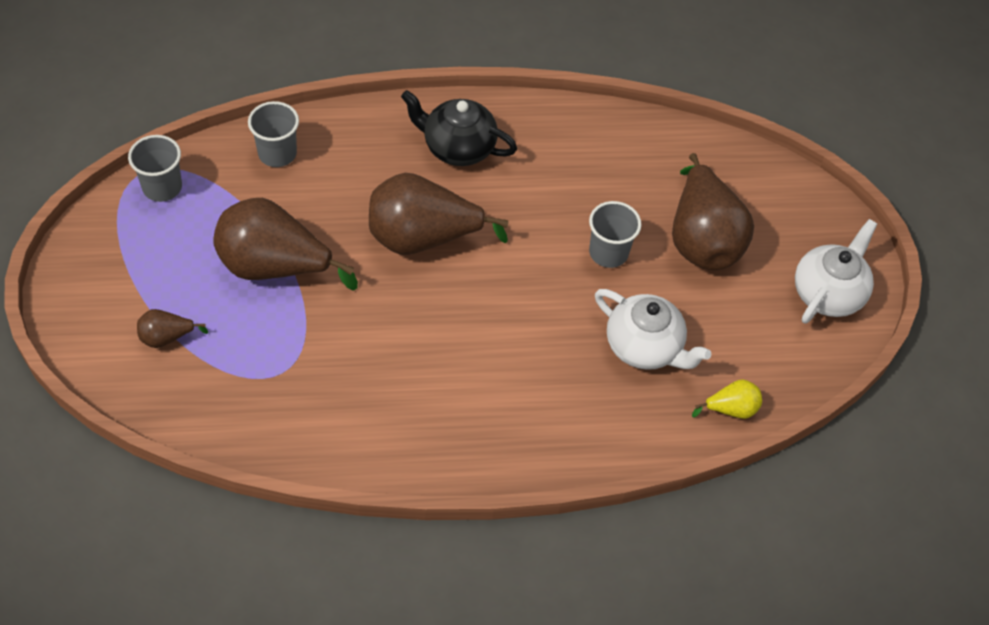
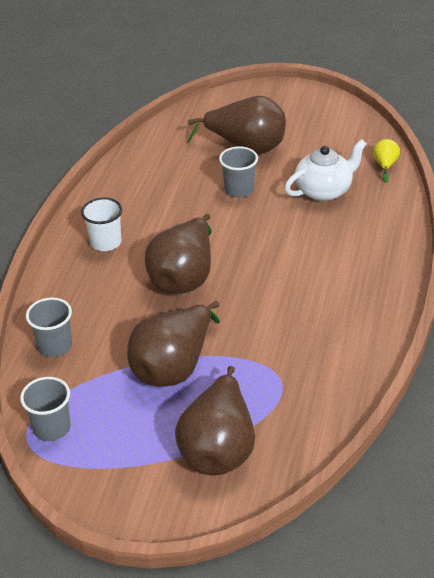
camera: 65 degrees left, 15 degrees down
(167, 337) = (219, 448): brown pear -> brown pear, size x2.19
(458, 147) = (105, 242): black teapot -> white cup
(828, 293) = (310, 108): white teapot -> none

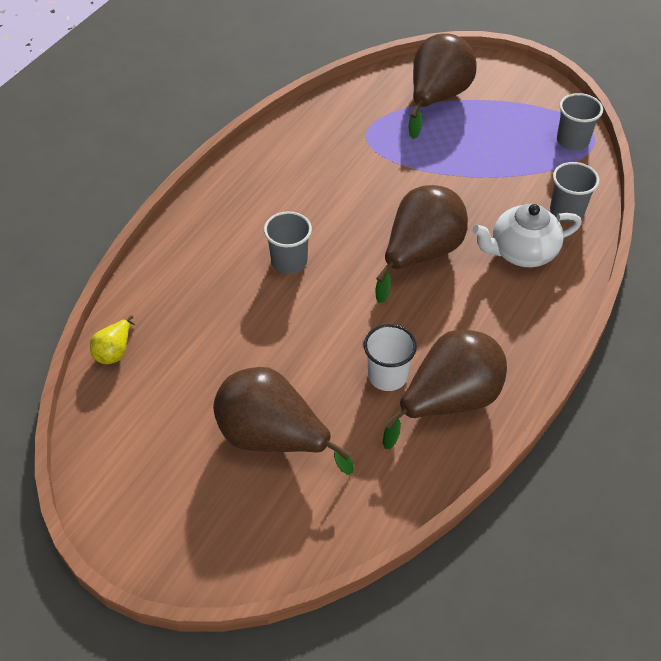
camera: 165 degrees left, 10 degrees up
(105, 242) = (499, 322): white cup -> white cup (387, 376)
(174, 367) = (456, 166): brown pear -> brown pear (448, 401)
(239, 190) = (314, 362): grey cup -> grey cup (289, 261)
(324, 191) = (212, 331): white teapot -> white teapot (522, 252)

